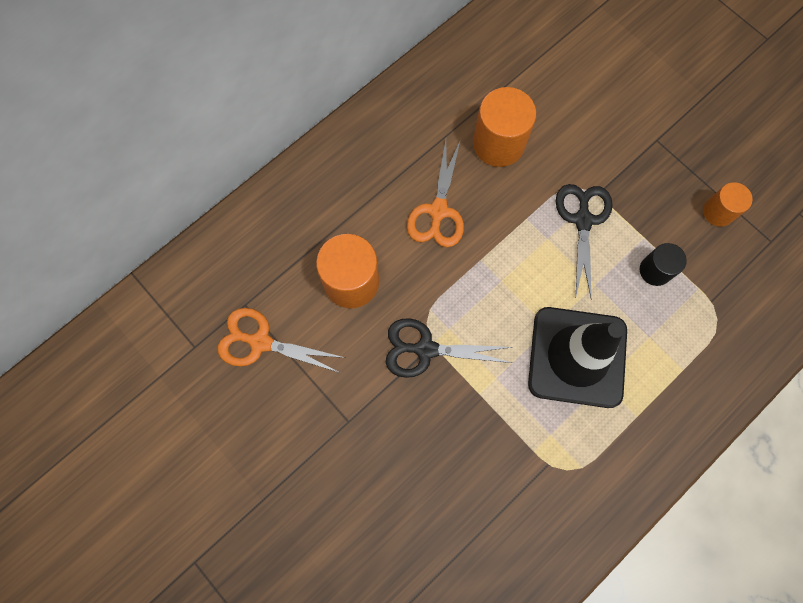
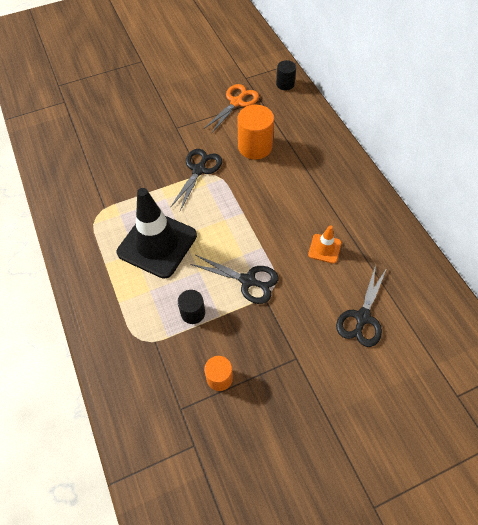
camera: 110 degrees right, 15 degrees down
(195, 277) = (285, 84): none -> black cylinder
(438, 211) = (285, 200): orange scissors -> none
(498, 144) = (324, 248): orange cylinder -> orange traffic cone
(576, 84) = (362, 317): none -> black scissors

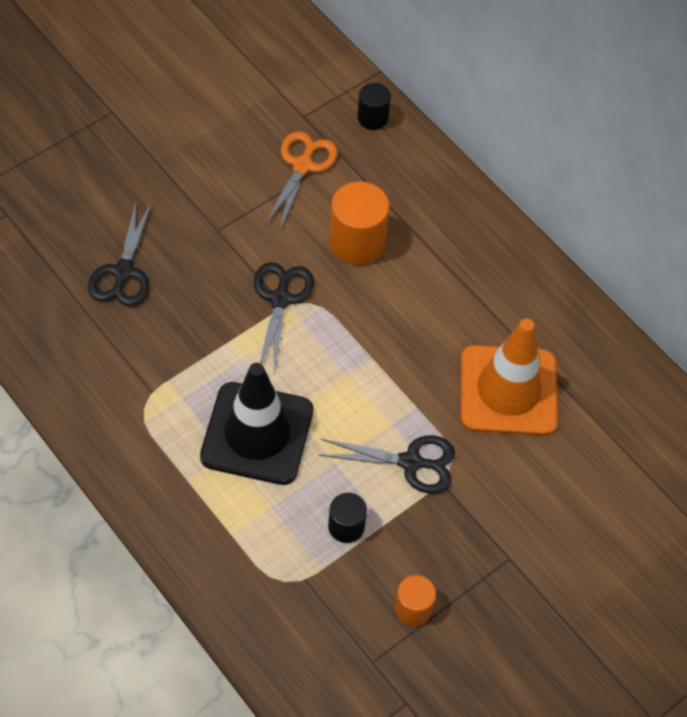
camera: 20 degrees left, 0 degrees up
(324, 248) = (508, 391): orange traffic cone -> orange traffic cone, size x2.19
(362, 317) = (585, 482): black scissors -> black scissors (123, 272)

